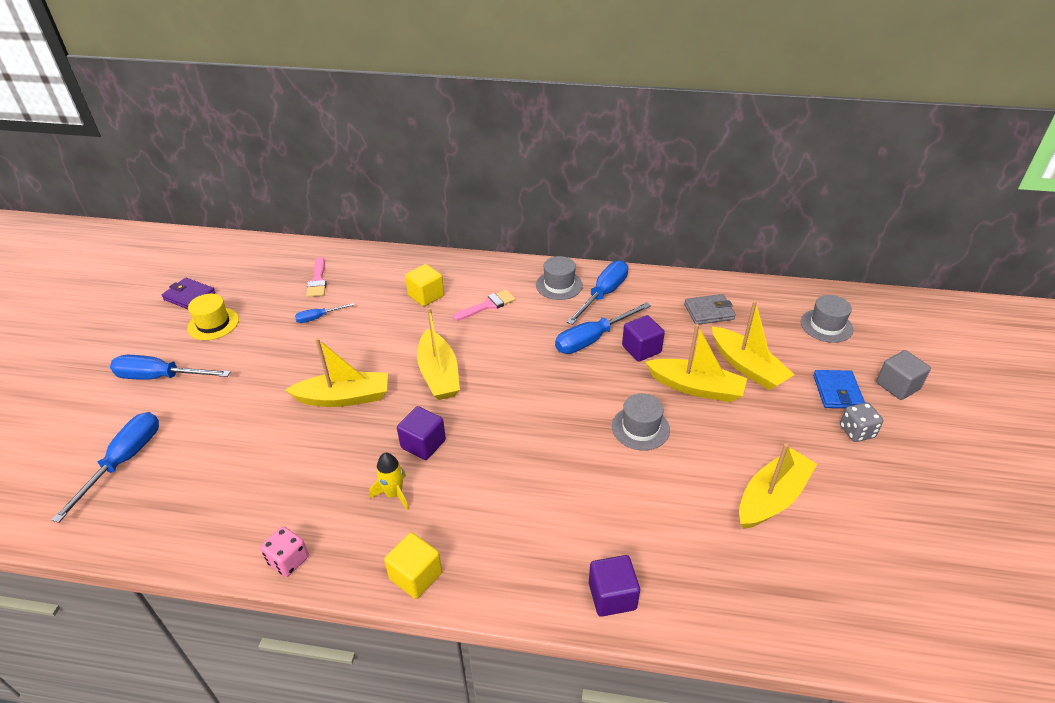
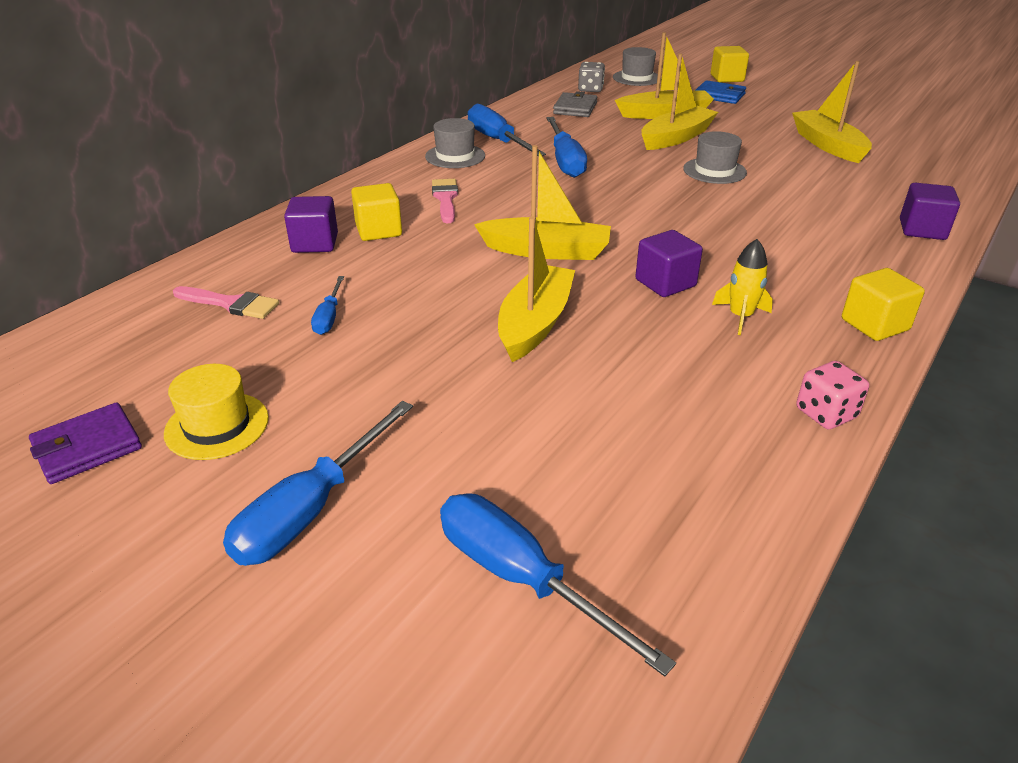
camera: 65 degrees left, 5 degrees down
(641, 349) = (602, 145): purple cube -> purple cube (315, 243)
(856, 431) = (769, 102): grey dice -> grey dice (590, 89)
(897, 386) = (727, 78): grey cube -> yellow cube

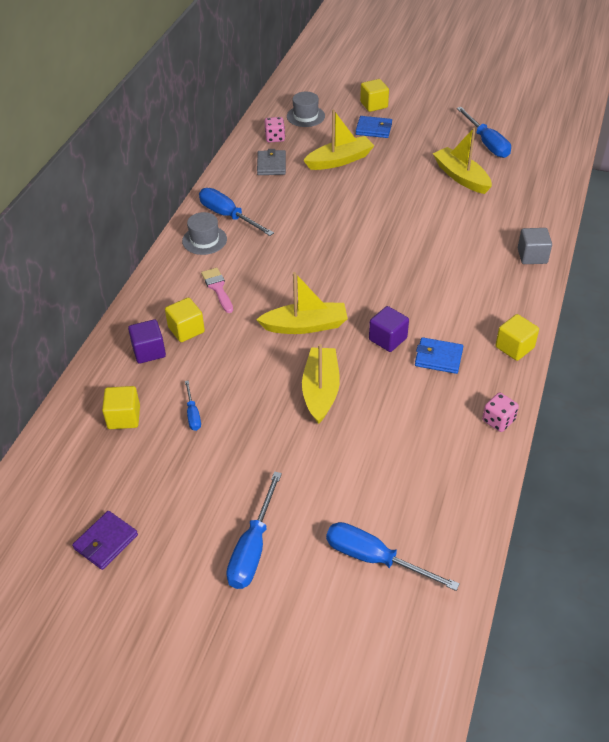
camera: 15 degrees left, 10 degrees up
(217, 425) = (171, 509): yellow hat -> none
(231, 304) = (124, 417): pink brush -> yellow cube
(565, 161) = (285, 230): blue screwdriver -> blue screwdriver (487, 143)
(590, 89) = (275, 138): grey dice -> pink dice
(676, 138) = (355, 188): yellow boat -> none
(714, 171) = (391, 221): grey hat -> none
(740, 316) = (438, 358): yellow rocket -> blue wallet
(922, 230) = (532, 256): purple cube -> grey cube

